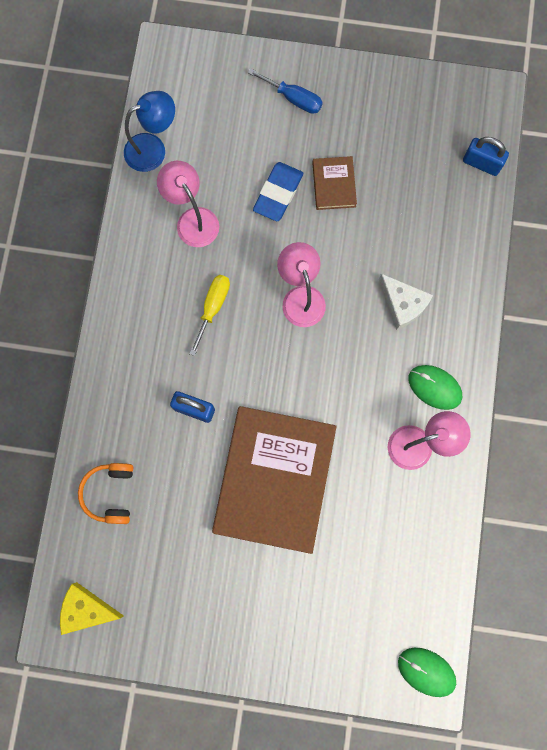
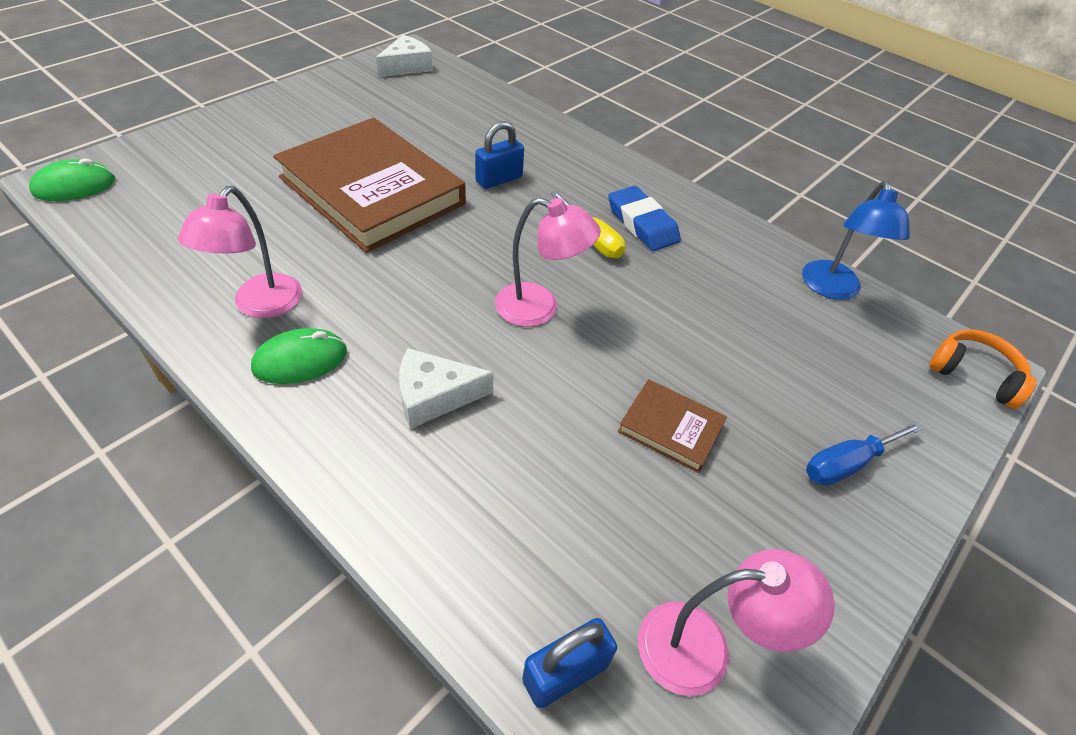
camera: 120 degrees right, 30 degrees down
(87, 609) = (406, 66): yellow cheese -> white cheese
(110, 493) = (479, 110): orange headphones -> orange headphones (974, 375)
(193, 219) = (713, 275): pink lamp -> pink lamp (703, 648)
(278, 193) = (697, 363): blue eraser -> blue eraser (642, 223)

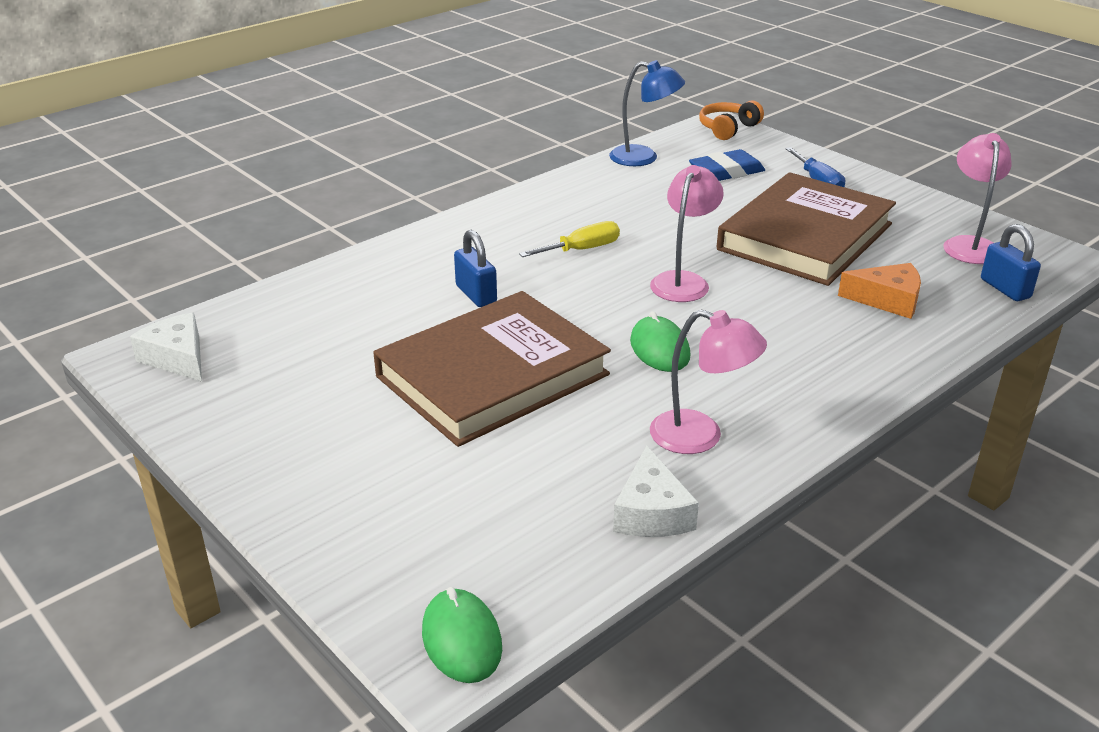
camera: 80 degrees left, 15 degrees down
(300, 360) = (772, 405): green mouse -> green mouse (660, 349)
(434, 396) = (799, 333): white cheese -> white cheese (651, 512)
(516, 498) = (887, 300): none -> orange cheese
(642, 223) = (557, 224): blue eraser -> blue eraser (726, 172)
(671, 428) = (805, 237): brown book -> brown book, size x2.33

